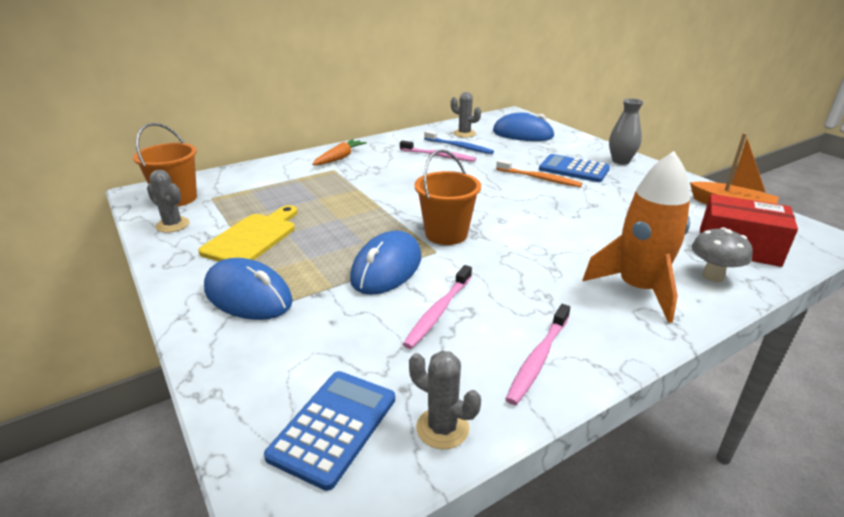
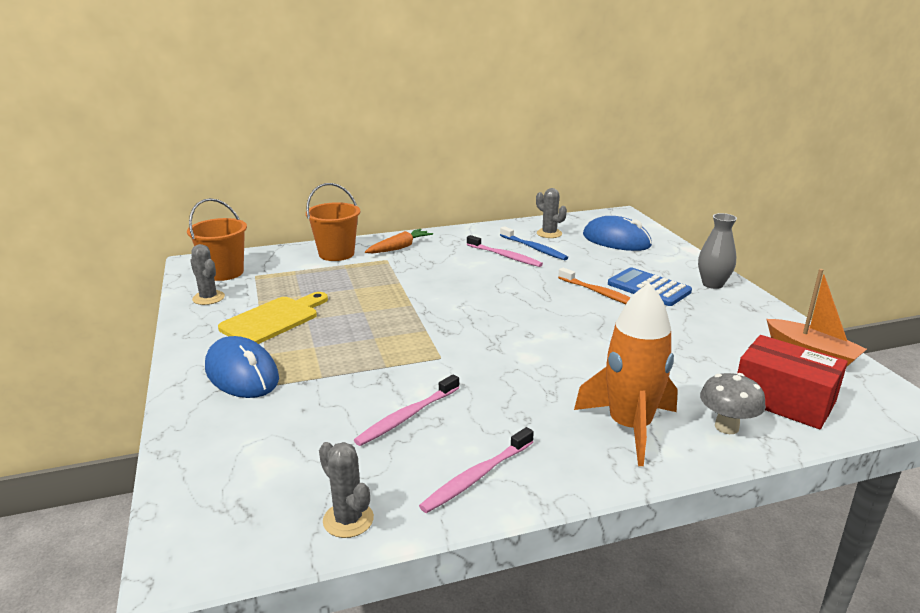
camera: 15 degrees right, 5 degrees down
(334, 427) = (255, 500): blue calculator -> none
(387, 268) = (382, 367): blue mouse -> none
(446, 234) = (461, 341): orange bucket -> orange bucket (336, 254)

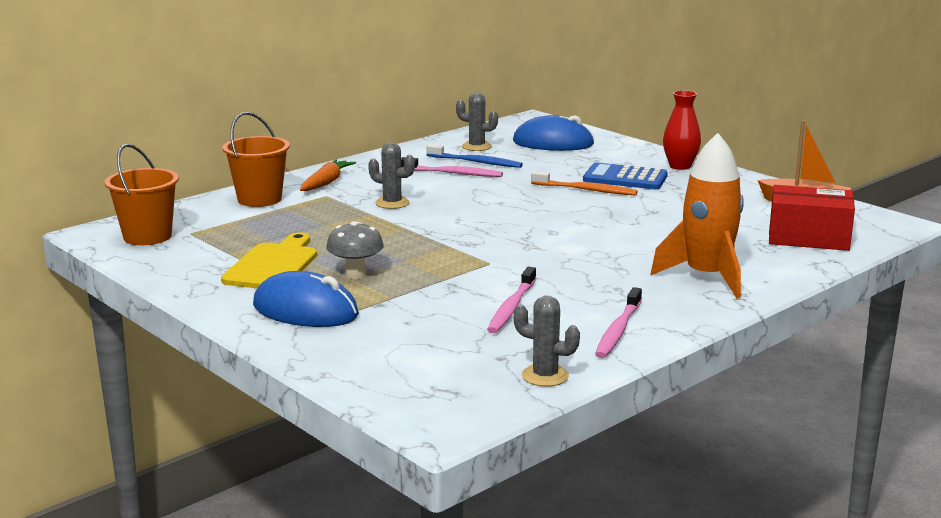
camera: 25 degrees left, 5 degrees down
(208, 298) = (166, 261): grey cactus -> grey cactus (392, 203)
(712, 284) = (680, 166): grey vase -> red vase
(726, 427) = (780, 262): grey mushroom -> grey mushroom (356, 274)

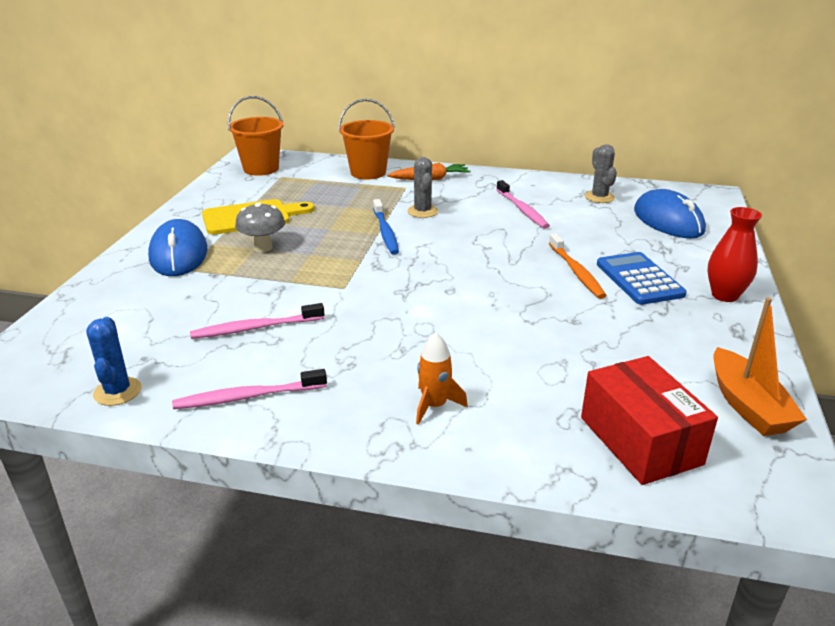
camera: 55 degrees right, 10 degrees up
(476, 162) = (563, 209): blue toothbrush -> blue toothbrush (385, 232)
(545, 376) = (117, 391): grey cactus -> blue cactus
(706, 277) = (434, 405): orange rocket -> orange rocket, size x0.50

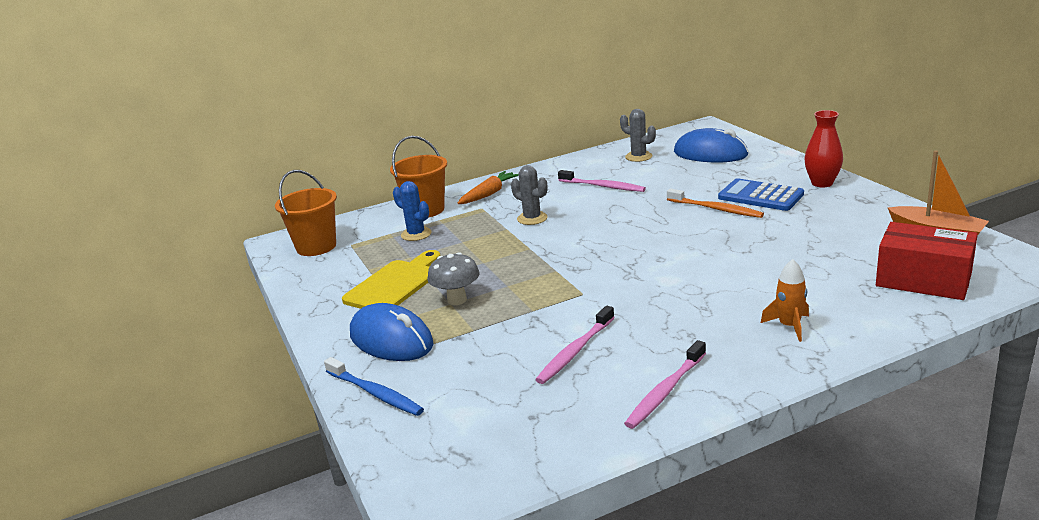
camera: 35 degrees left, 5 degrees down
(117, 391) = (563, 446): blue cactus -> blue cactus (416, 234)
(385, 232) = (534, 244): blue toothbrush -> blue toothbrush (375, 393)

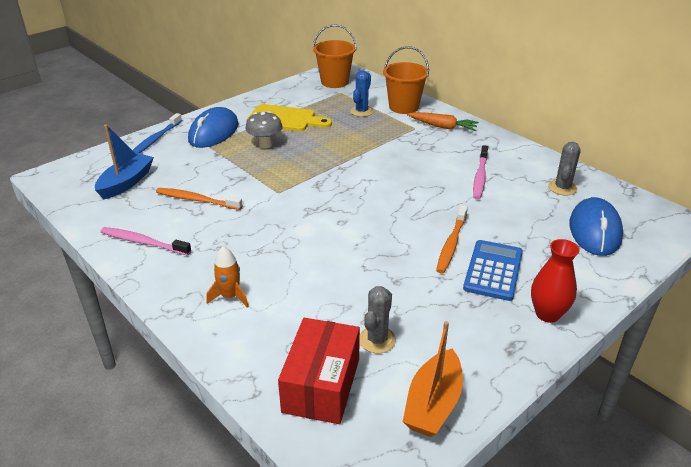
camera: 70 degrees right, 10 degrees up
(497, 415) = (126, 183): none -> blue boat
(532, 218) = (402, 152): grey cactus -> grey cactus (377, 340)
(575, 351) = (196, 200): pink toothbrush -> orange toothbrush

